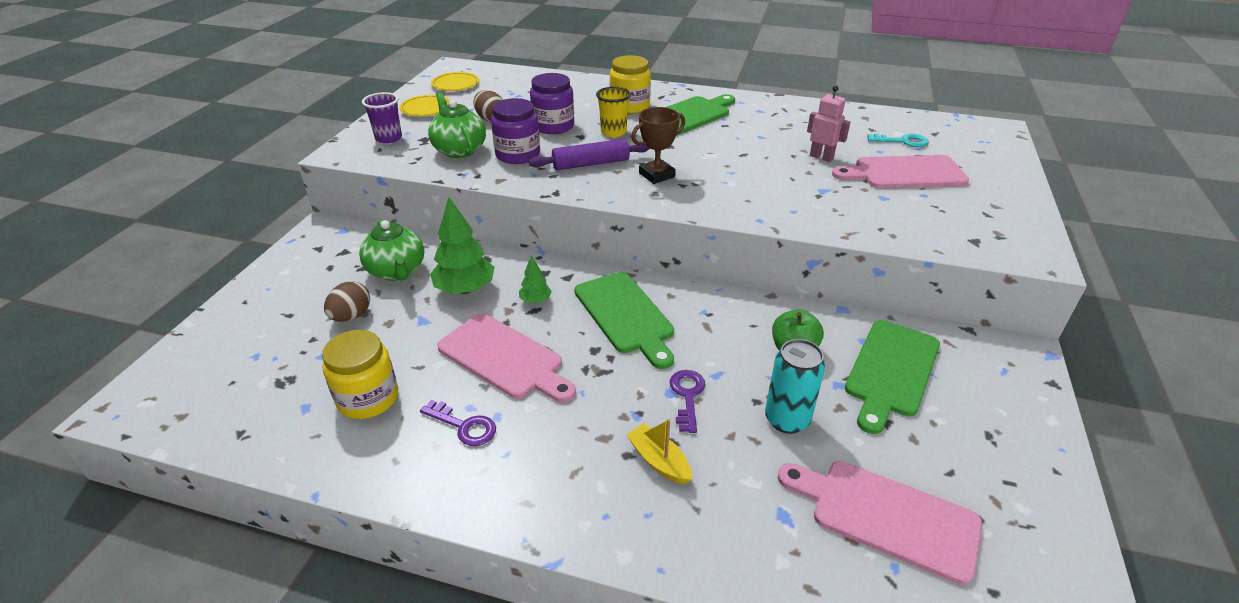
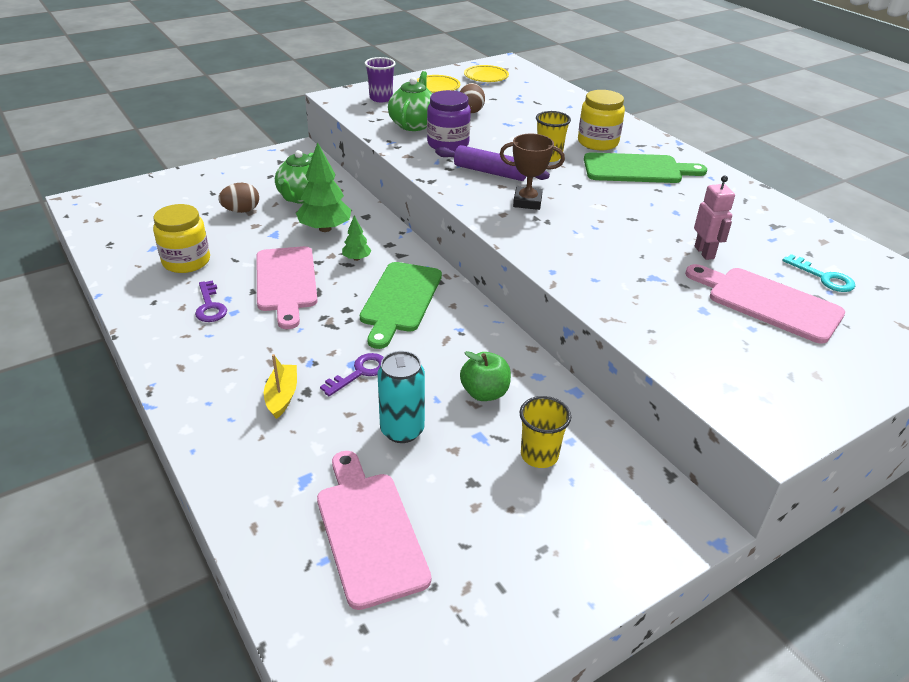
camera: 40 degrees right, 0 degrees up
(553, 126) = (508, 134): purple jar -> none
(891, 371) = (539, 455): green cutting board -> yellow cup

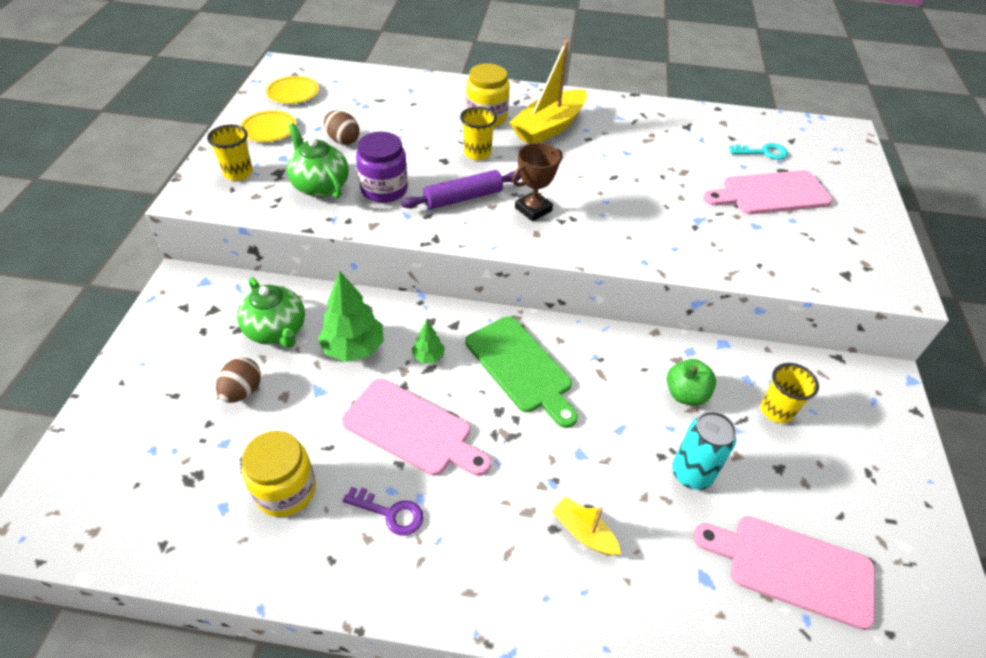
camera: 50 degrees left, 10 degrees up
(360, 372) = (597, 456): purple key -> none
(381, 98) = (238, 173): purple cup -> yellow cup
(637, 169) = (549, 128): green cutting board -> yellow boat
(704, 252) = (690, 177): pink robot -> none

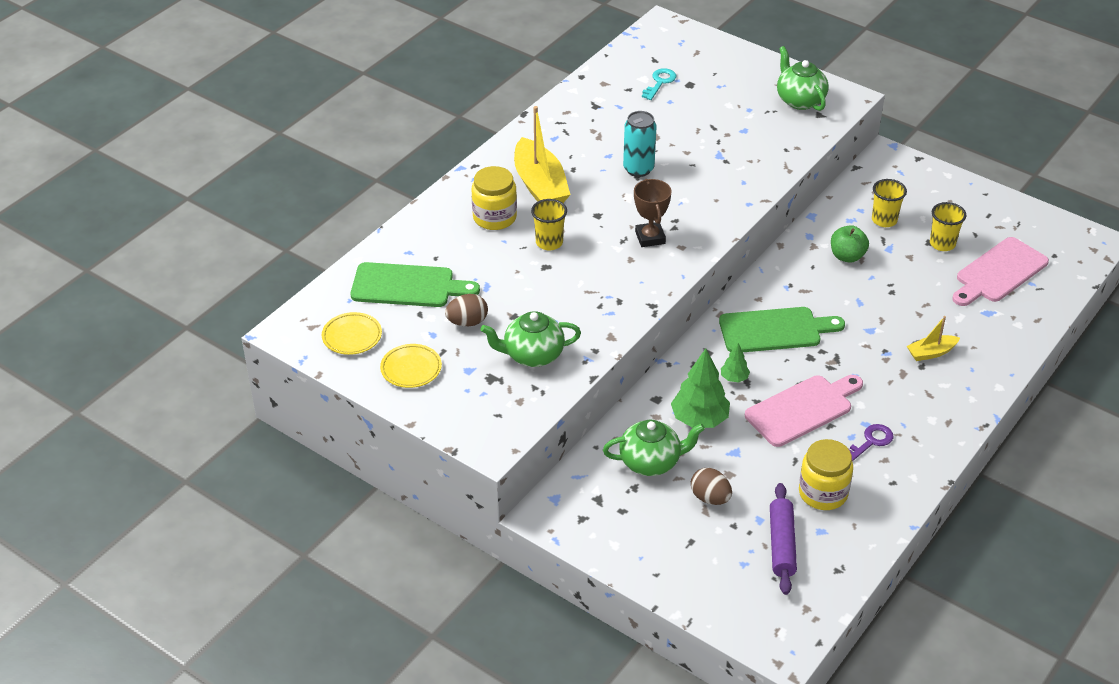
camera: 60 degrees left, 5 degrees down
(238, 173) = (474, 405): yellow cup -> yellow cup (942, 244)
(369, 100) = (407, 286): none -> green cutting board
(384, 189) = (565, 316): purple jar -> none
(463, 198) = (608, 272): purple rolling pin -> purple rolling pin (782, 544)
(691, 474) = (913, 284): turquoise can -> turquoise can (638, 169)
(771, 193) = (713, 104): pink cutting board -> none
(851, 252) = (799, 100): none -> green teapot

